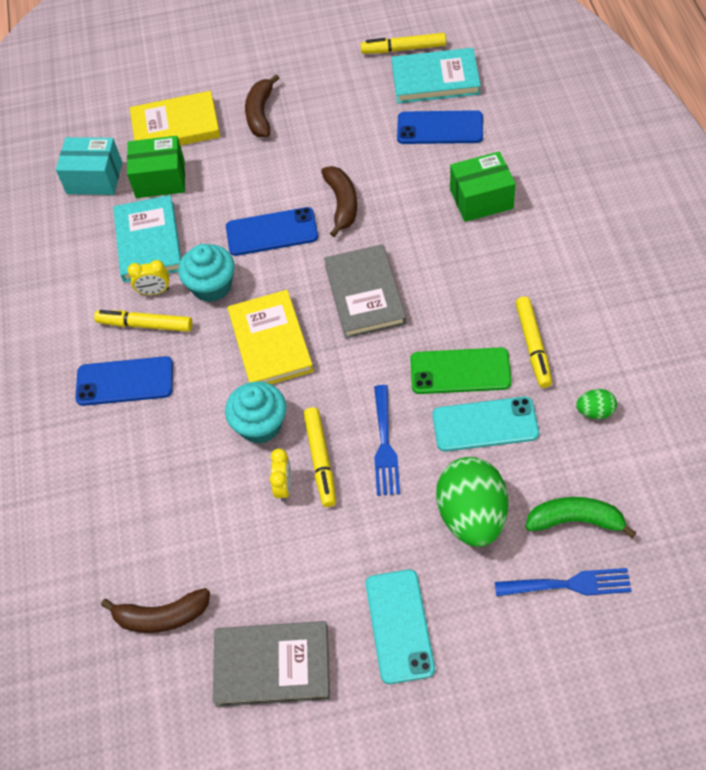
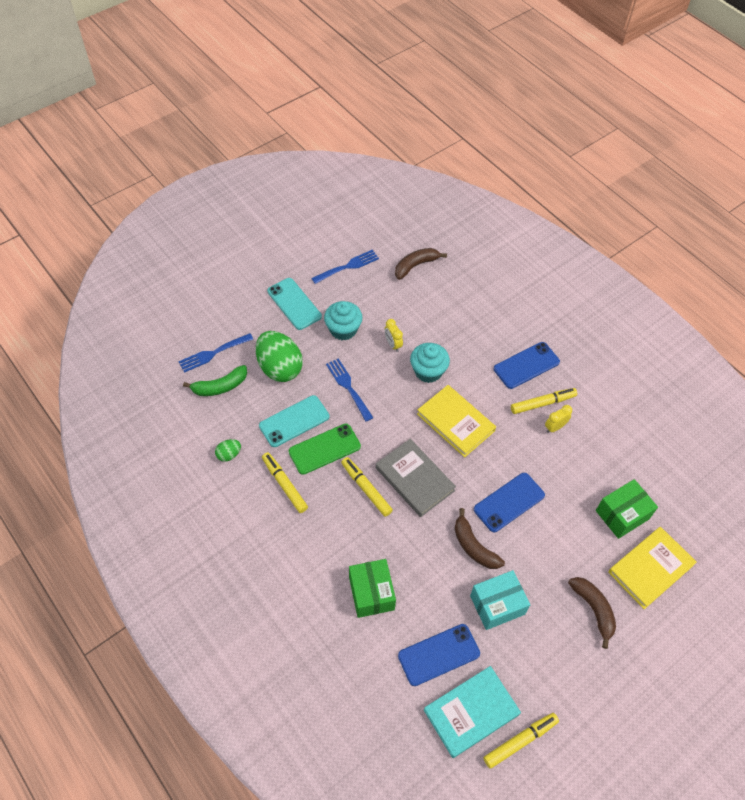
camera: 145 degrees right, 0 degrees up
(94, 178) = (670, 496): turquoise box -> turquoise box (497, 605)
(148, 242) = (588, 461): turquoise book -> none
(212, 286) = (520, 445): turquoise cupcake -> turquoise cupcake (343, 329)
(272, 665) = (348, 266): grey book -> blue fork
(320, 460) = (381, 365): yellow marker -> yellow marker (366, 489)
(481, 199) = (371, 593): green box -> green box turned 60 degrees counterclockwise

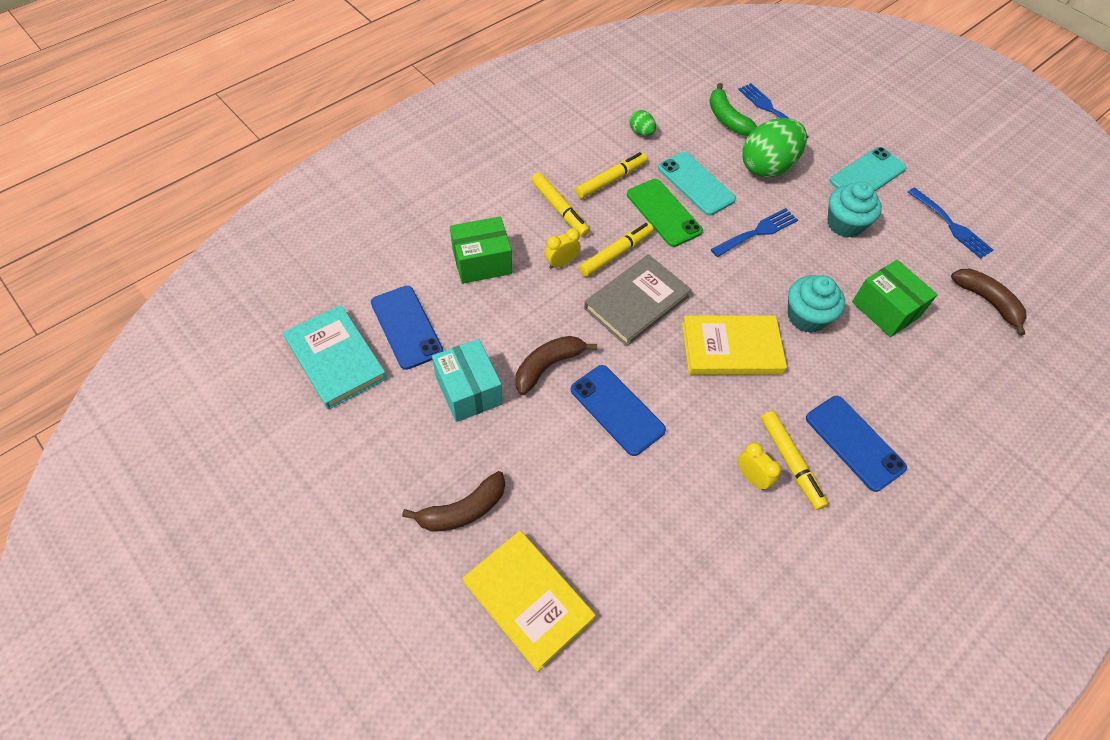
camera: 85 degrees right, 0 degrees up
(393, 344) = (838, 277): yellow clock -> yellow clock (561, 263)
(455, 422) = (731, 348): yellow book -> yellow book turned 45 degrees clockwise
(520, 741) = (296, 409): yellow marker -> yellow marker (560, 209)
(622, 515) = (615, 565): green box -> green box (885, 309)

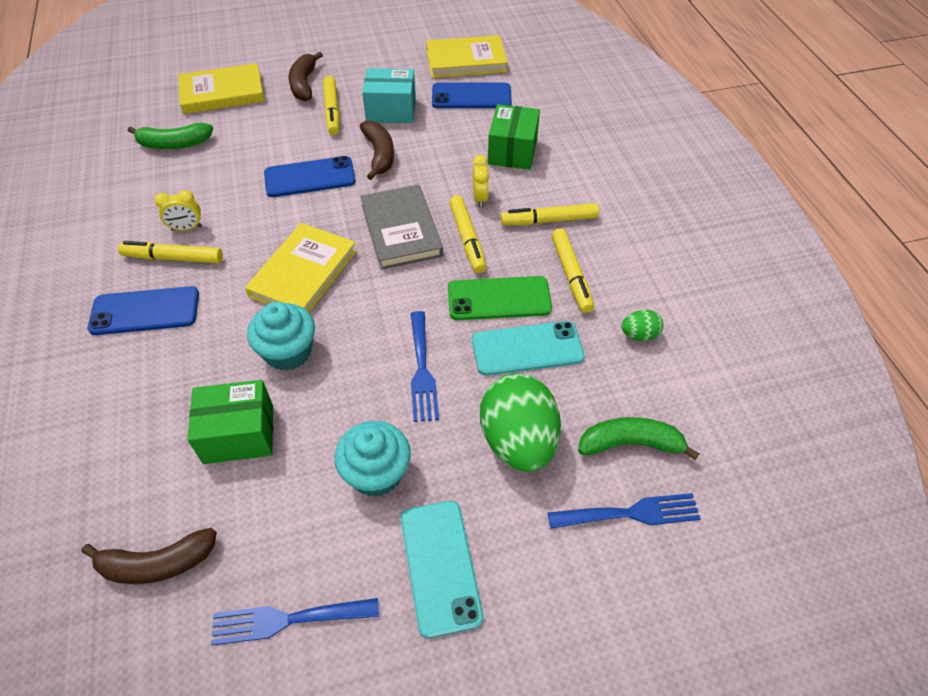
camera: 120 degrees right, 5 degrees down
(336, 359) = (466, 61): turquoise book -> yellow book
(499, 449) = (332, 111): none -> yellow marker
(650, 586) = (174, 144): none -> green banana

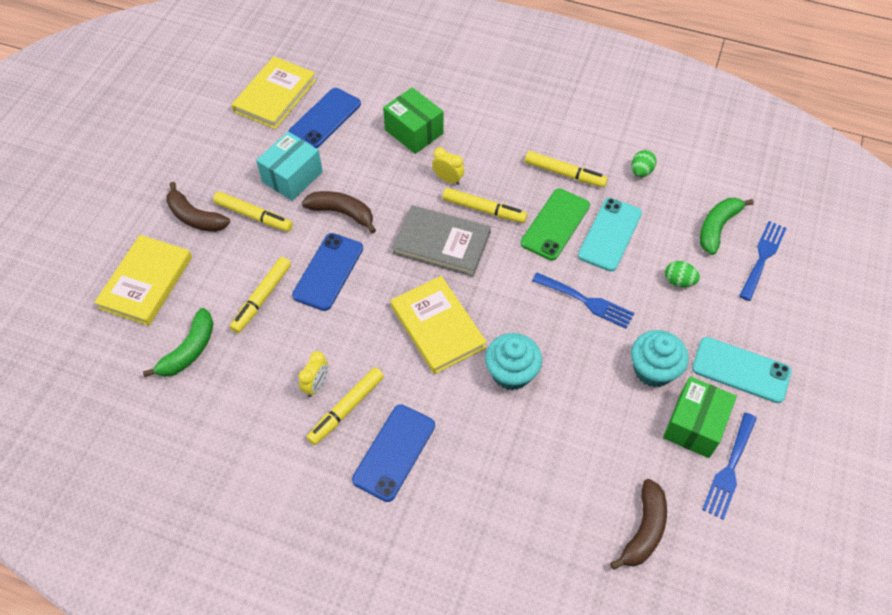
camera: 55 degrees left, 5 degrees up
(239, 434) = (566, 436): green box -> green box (694, 425)
(518, 441) = (678, 281): green egg -> green egg, size x0.45
(549, 220) = (504, 154): yellow marker -> yellow marker (262, 298)

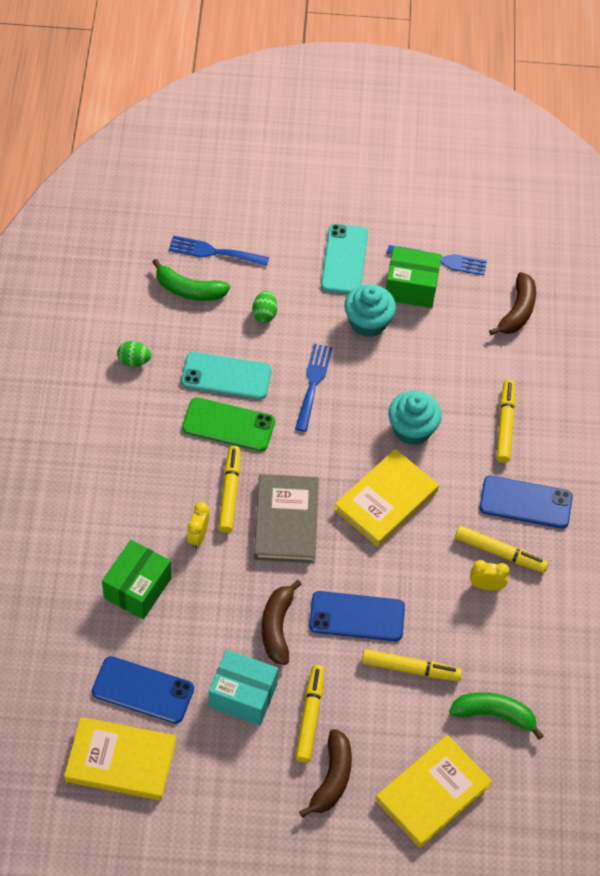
camera: 110 degrees left, 0 degrees up
(146, 282) = (433, 793): yellow book -> yellow book turned 45 degrees counterclockwise
(564, 174) = (157, 428): yellow marker -> yellow marker (505, 425)
(643, 530) = (517, 311): brown banana -> brown banana turned 105 degrees clockwise

